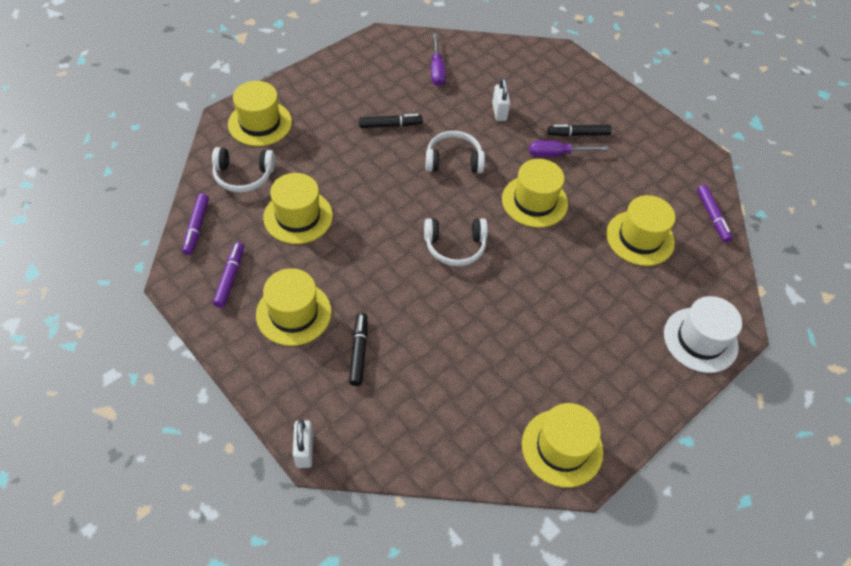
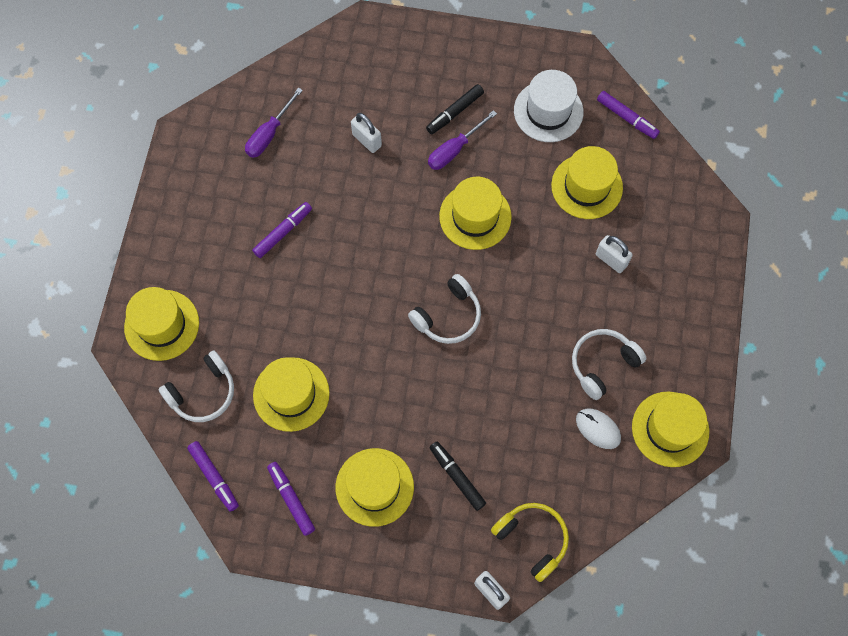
camera: 35 degrees left, 15 degrees up
(373, 439) = (532, 539): none -> yellow headphones
(390, 125) = (283, 232): black marker -> purple marker
(437, 70) = (269, 134): purple screwdriver -> purple screwdriver turned 75 degrees clockwise
(453, 160) = (372, 227): white headphones -> white headphones (602, 364)
(500, 402) = (598, 429): none -> white mouse
(617, 296) = (611, 260): none -> white padlock
(700, 340) = (700, 250): white hat -> white hat (548, 111)

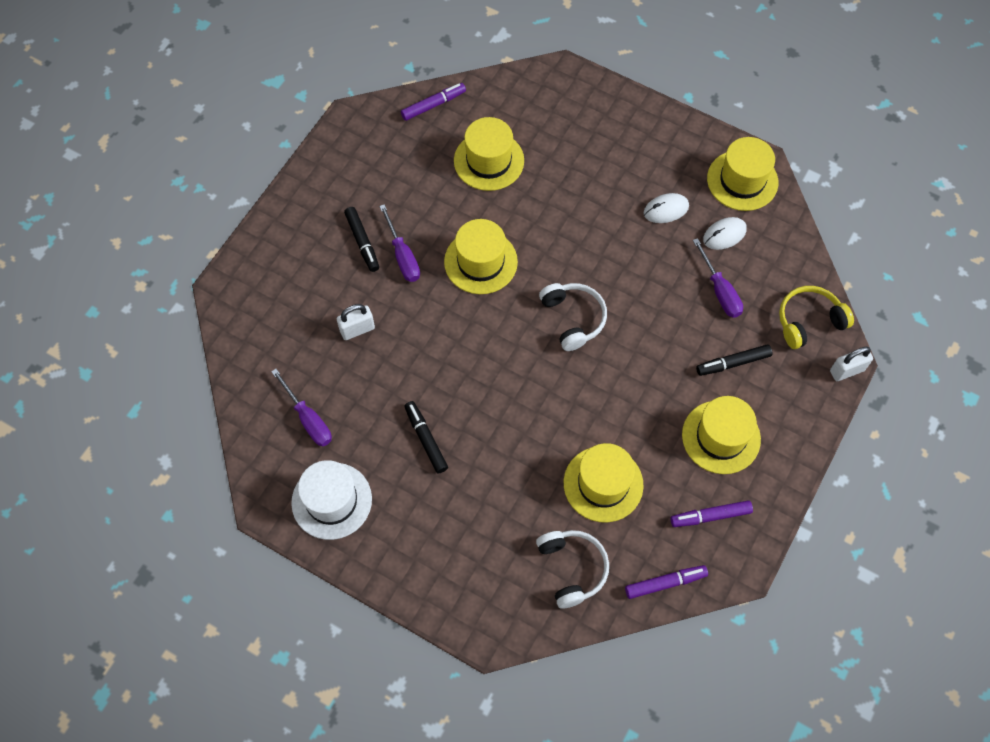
camera: 70 degrees left, 5 degrees down
(162, 325) = (482, 589): yellow hat -> none
(283, 232) = (426, 439): purple marker -> black marker
(532, 442) = (720, 290): none -> purple screwdriver
(548, 111) = (398, 164): white hat -> white hat (331, 501)
(602, 364) = (666, 209): white headphones -> white mouse
(611, 260) = (569, 167): white padlock -> none

